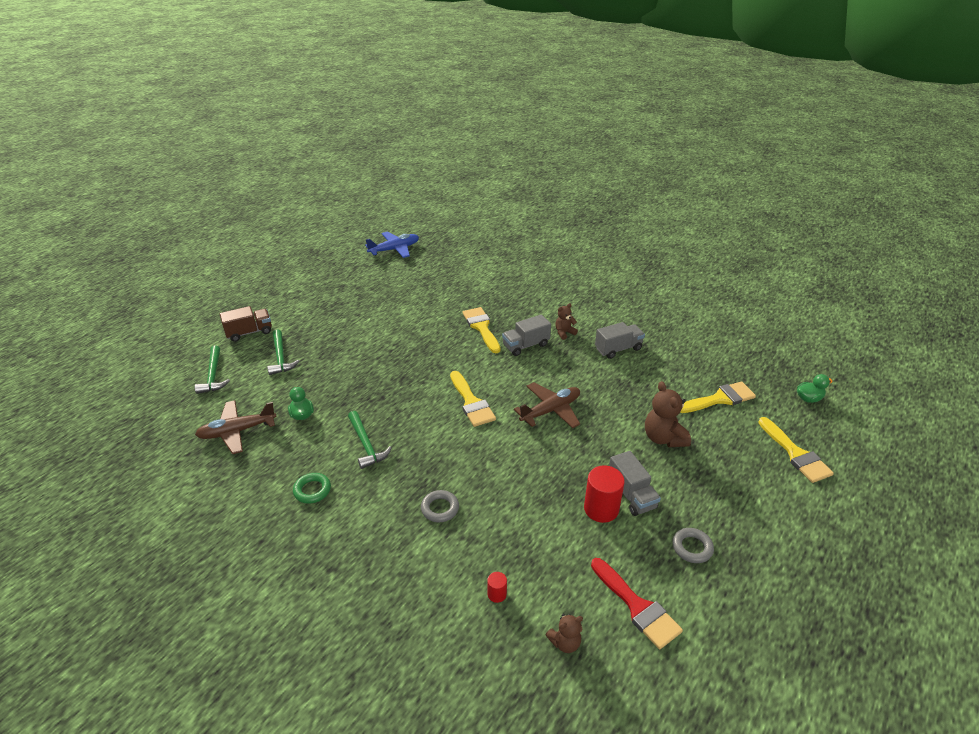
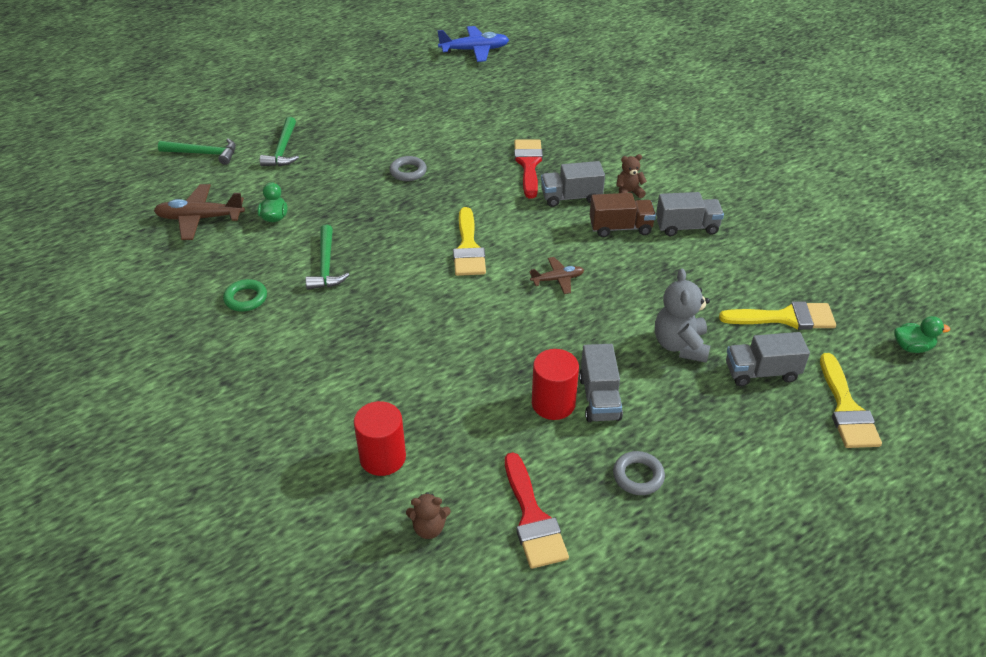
camera: 20 degrees right, 5 degrees up
(213, 375) = (204, 154): green hammer -> green hammer turned 90 degrees counterclockwise
(249, 332) = (263, 115): brown truck -> brown truck (620, 228)
(440, 508) = (369, 353): grey ring -> grey ring (408, 172)
(481, 327) = (528, 164): yellow brush -> red brush
(497, 594) = (382, 457): red cylinder -> red cylinder, size x2.04
(550, 410) = (557, 279): brown plane -> brown plane, size x0.58
(663, 438) = (680, 345): brown teddy bear -> grey teddy bear
(727, 443) = (761, 372): none -> grey truck

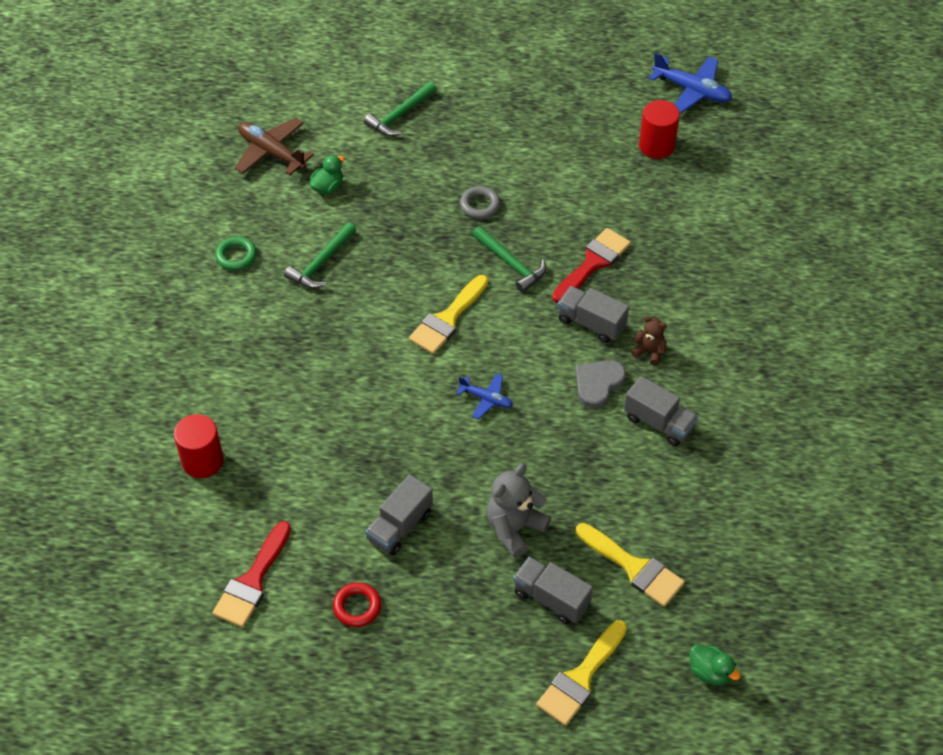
camera: 40 degrees right, 10 degrees up
(204, 154) = (333, 81): green hammer -> green hammer (511, 264)
(429, 528) = (180, 536): brown teddy bear -> none
(553, 403) = (361, 505): red cylinder -> red cylinder (656, 146)
(557, 279) = (486, 399): brown plane -> blue plane
(620, 228) = (598, 384): brown truck -> grey heart
(638, 476) = (357, 607): grey ring -> red ring

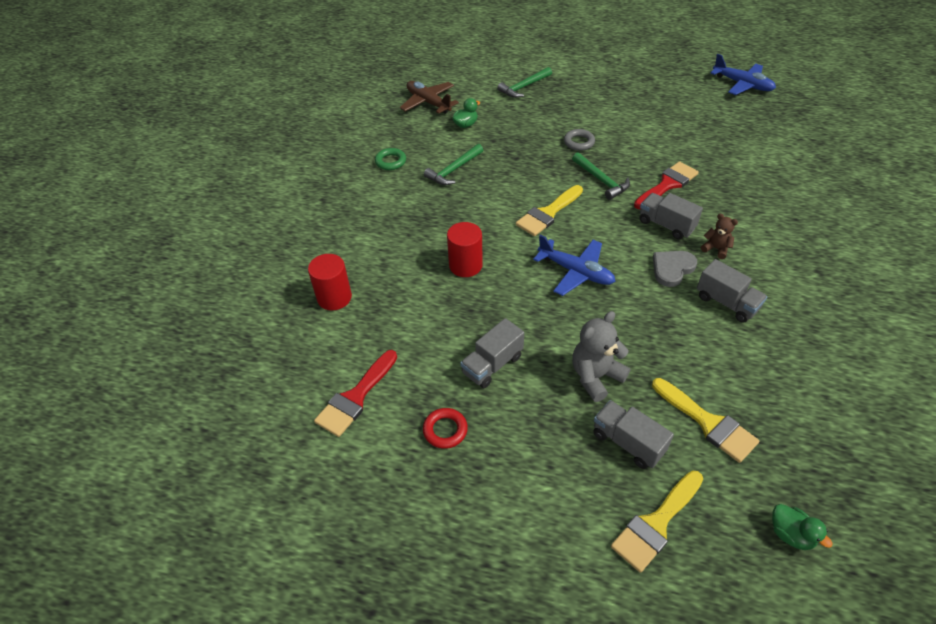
camera: 10 degrees right, 5 degrees down
(486, 399) = (576, 272): blue plane -> blue plane, size x1.71
(656, 146) = (716, 115): red cylinder -> red cylinder (465, 265)

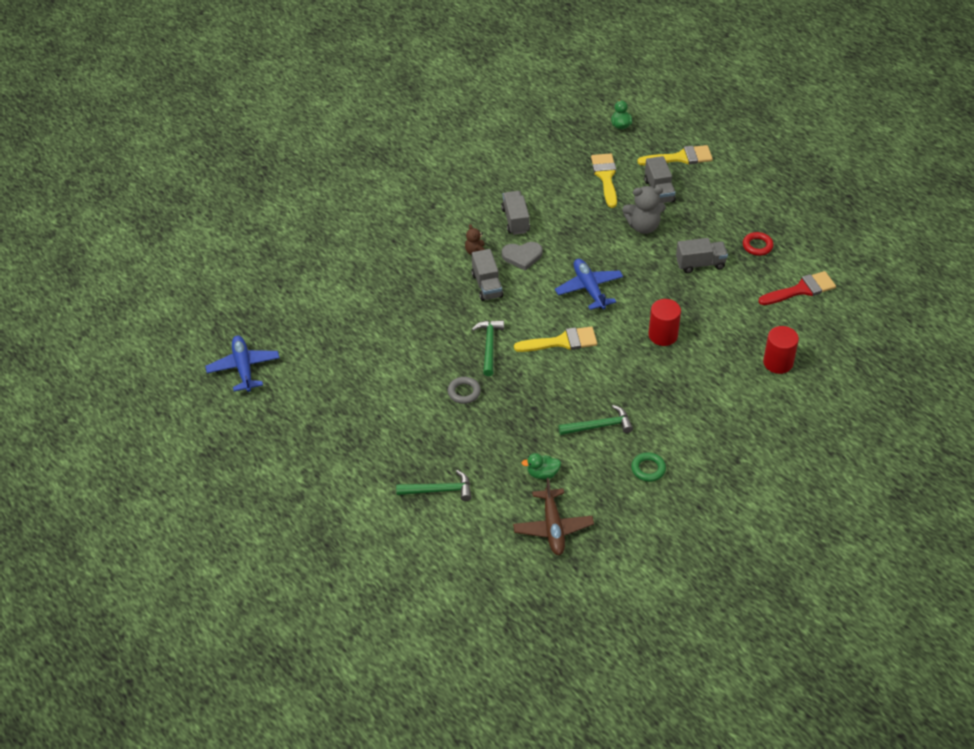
camera: 145 degrees left, 0 degrees up
(667, 184) = (444, 314): red brush -> none

